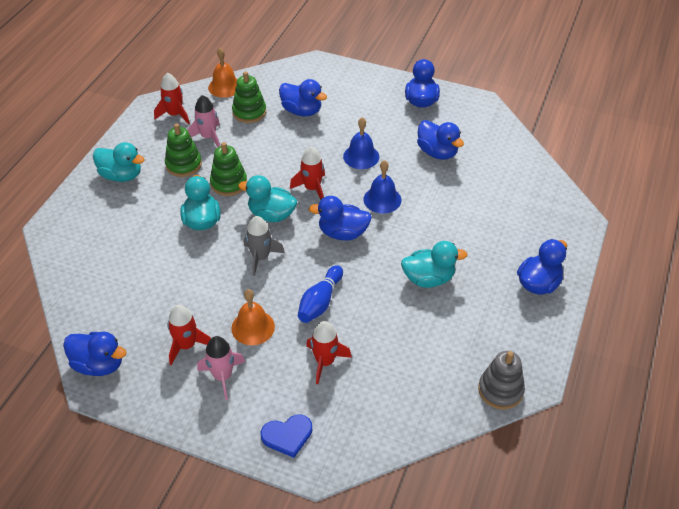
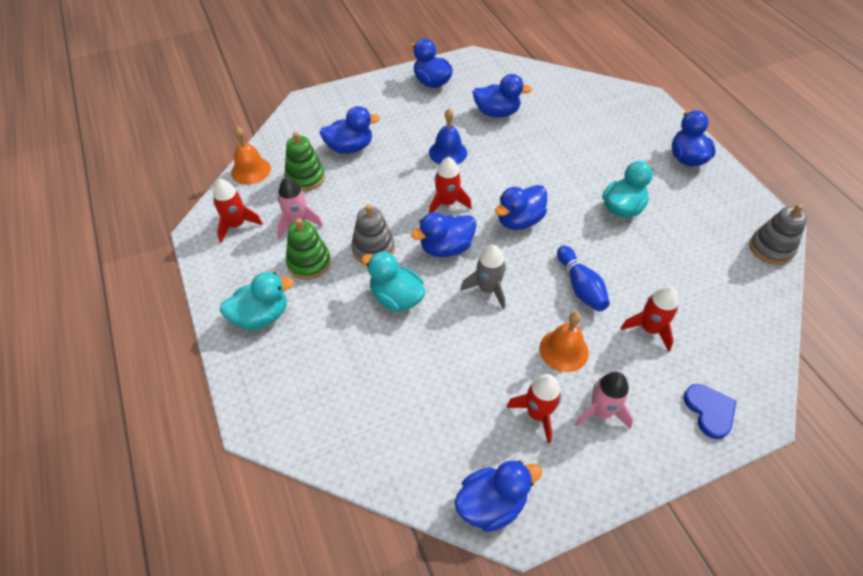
camera: 45 degrees left, 5 degrees up
(229, 183) = (373, 249): green stacking toy -> grey stacking toy
(271, 215) = (446, 248): turquoise duck -> blue duck
(287, 436) = (709, 411): blue heart -> blue heart turned 45 degrees counterclockwise
(382, 199) = (509, 174): blue bell -> none

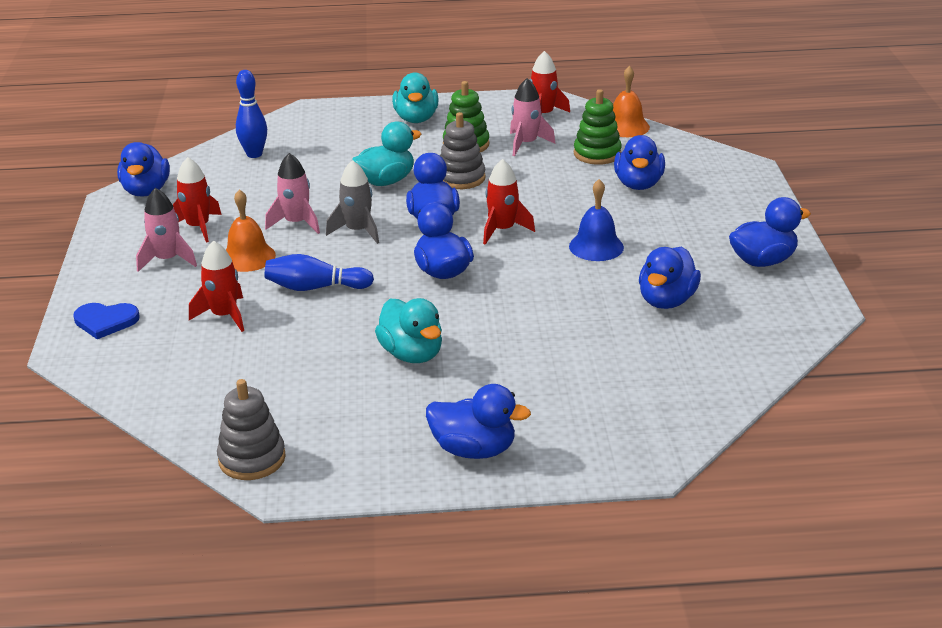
camera: 110 degrees right, 20 degrees down
(376, 432) = (254, 154): none -> blue bowling pin
(495, 337) = (296, 223): none -> pink rocket

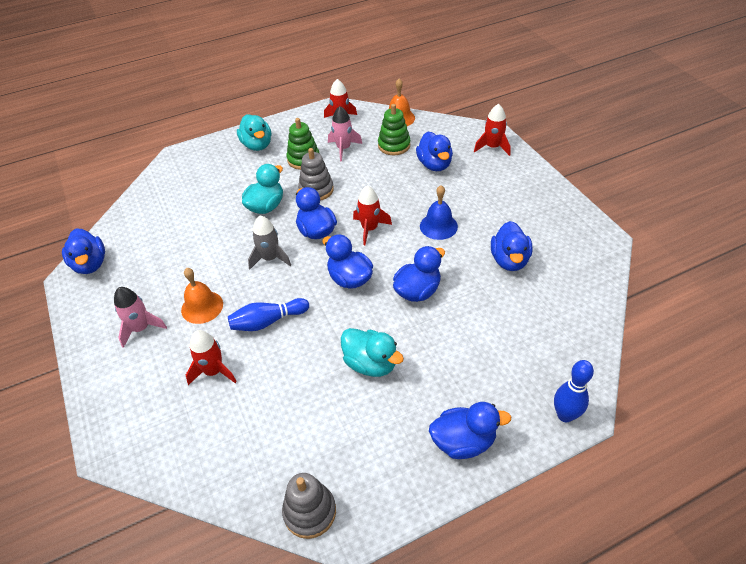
camera: 20 degrees left, 15 degrees up
(105, 321) = (122, 407): blue heart -> none
(198, 227) = (149, 289): red rocket -> red rocket (492, 147)
(254, 154) = (157, 207): blue bowling pin -> blue bowling pin (565, 415)
(296, 223) = (222, 263): pink rocket -> none
(762, 261) = (547, 208): blue duck -> blue duck (417, 291)

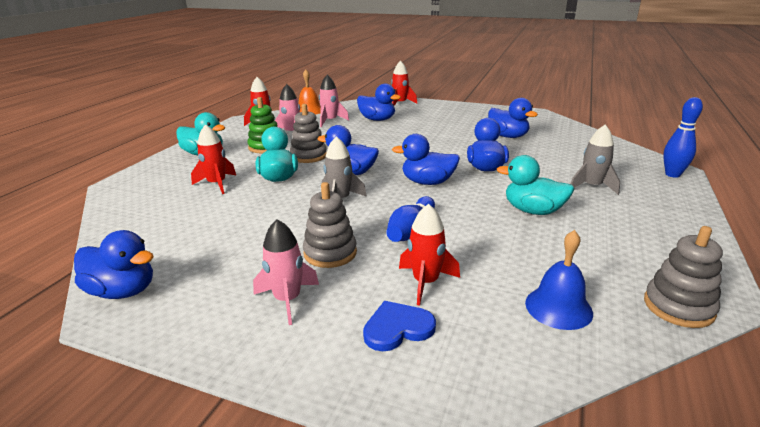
camera: 45 degrees left, 20 degrees down
(158, 390) = (397, 328): none -> blue heart
(202, 307) = (330, 253): orange bell -> grey stacking toy
(370, 229) = (391, 157): red rocket -> red rocket (217, 184)
(370, 364) = (533, 211): turquoise duck -> turquoise duck turned 150 degrees counterclockwise
(394, 145) = (330, 121): green stacking toy -> pink rocket
(438, 226) = (436, 139): blue bell -> blue bell (558, 307)
(462, 374) = (591, 186): none -> grey rocket
(463, 442) = (662, 212): blue duck -> none

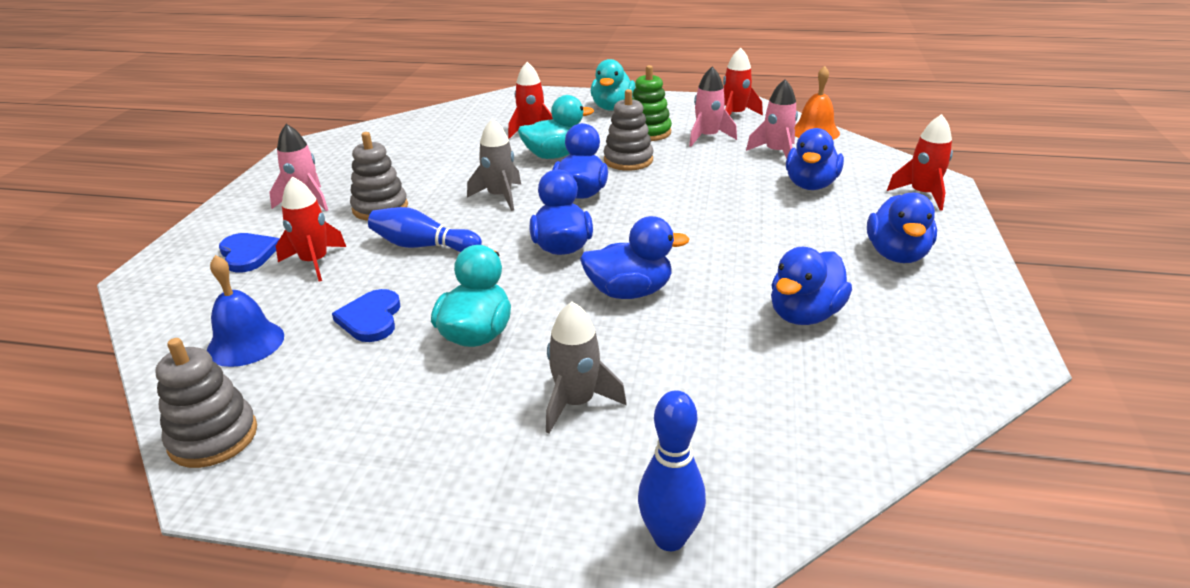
camera: 80 degrees right, 5 degrees up
(123, 291) = (337, 141): blue duck -> blue duck (896, 255)
(517, 249) = (371, 318): none -> blue heart

